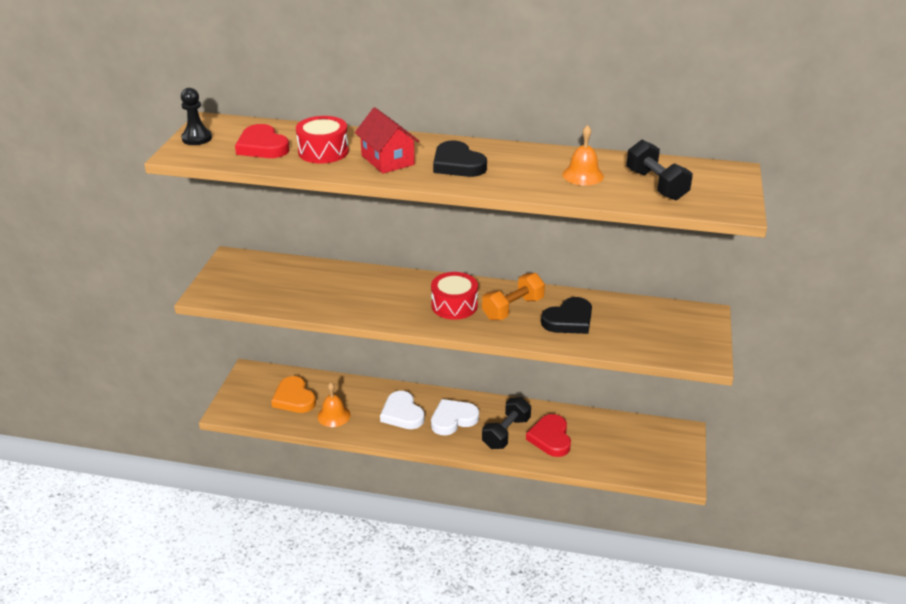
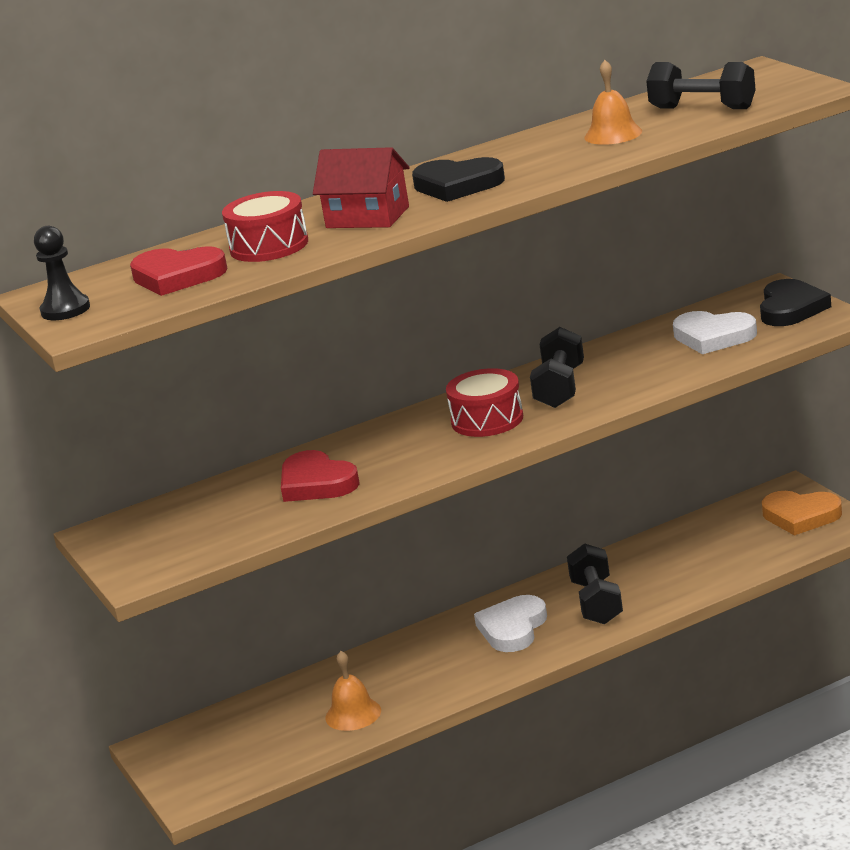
camera: 35 degrees left, 10 degrees down
(294, 398) = (268, 731): orange heart -> orange heart (801, 516)
(402, 414) = (440, 660): white heart -> white heart (713, 337)
(513, 309) = (560, 388): orange dumbbell -> black dumbbell
(550, 438) = (654, 577): red heart -> red heart (316, 483)
(569, 320) = (640, 364): black heart -> black heart (791, 308)

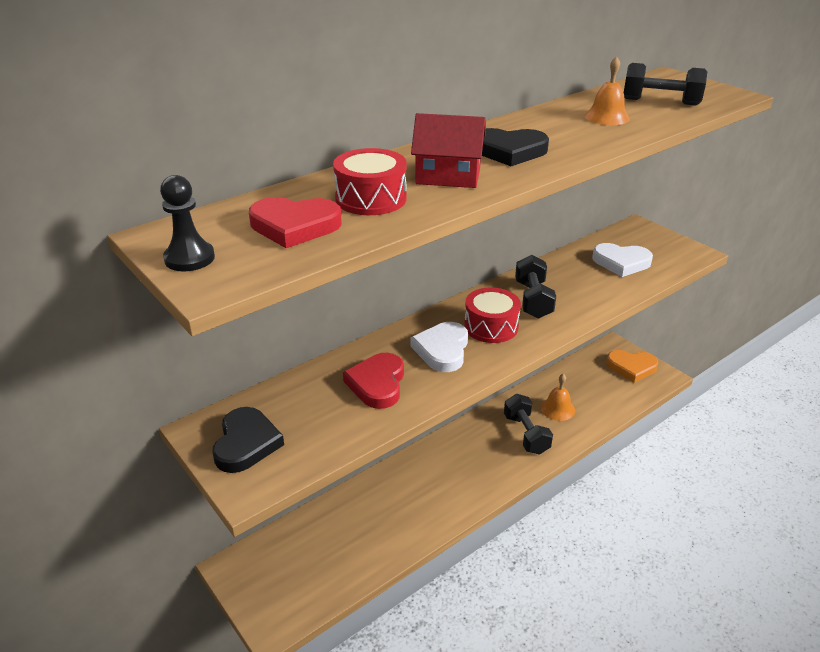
camera: 15 degrees left, 10 degrees up
(316, 483) = (377, 384): red heart -> red heart turned 60 degrees clockwise
(353, 714) = (382, 535): orange bell -> orange bell (557, 409)
(513, 628) = (475, 456): white heart -> white heart (442, 350)
(791, 308) = (661, 243): black heart -> black heart (246, 443)

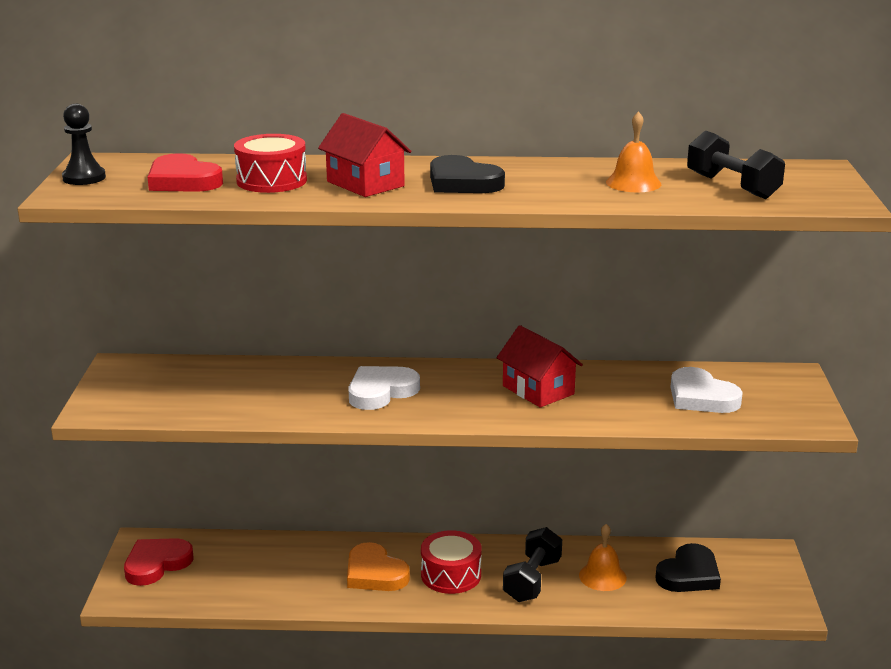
camera: 40 degrees right, 10 degrees down
(246, 443) = (134, 386): black heart -> black heart (689, 574)
(377, 384) = (286, 391): red heart -> red heart (156, 564)
(491, 326) = (456, 393): red drum -> red drum (451, 575)
(533, 300) = (538, 390): black dumbbell -> red house
(631, 367) = (758, 582): orange heart -> orange heart (375, 573)

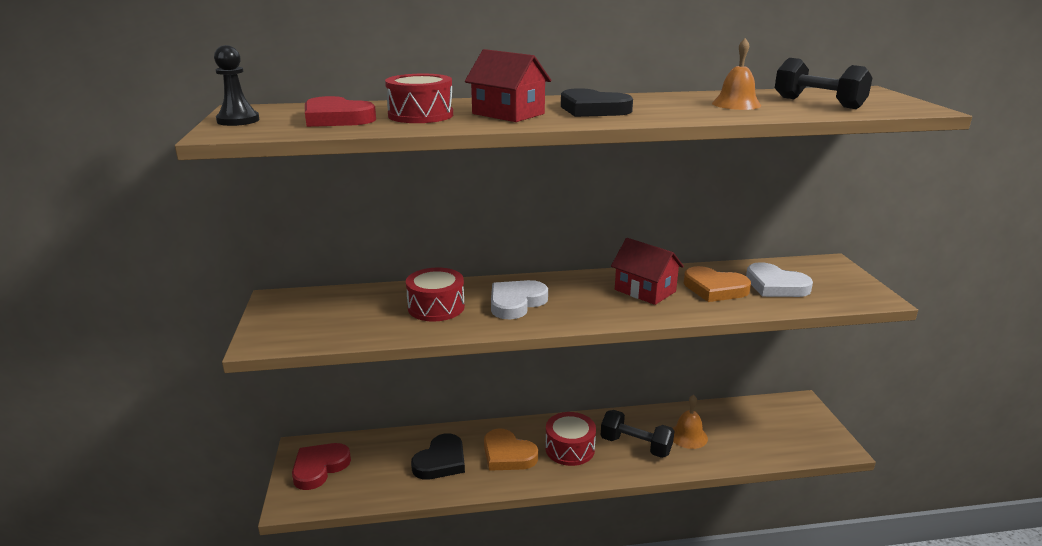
camera: 10 degrees left, 0 degrees up
(289, 389) = (436, 307): none -> red drum
(532, 580) = (635, 446): black dumbbell -> black dumbbell turned 75 degrees counterclockwise
(623, 394) = (714, 288): none -> orange heart
(689, 574) = (751, 427): black heart -> black heart (441, 461)

